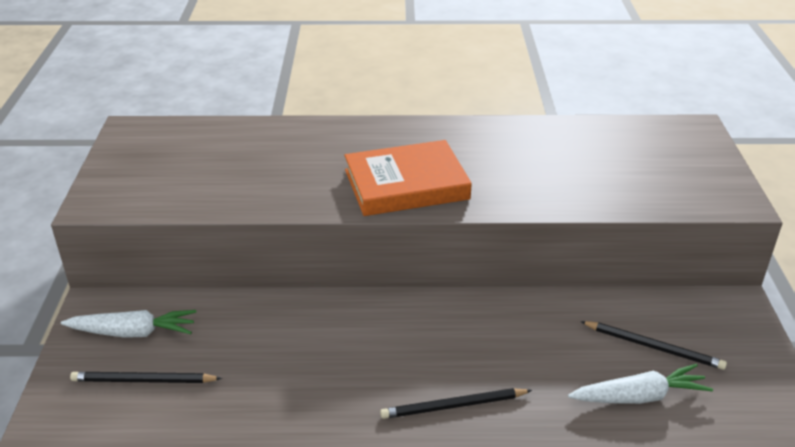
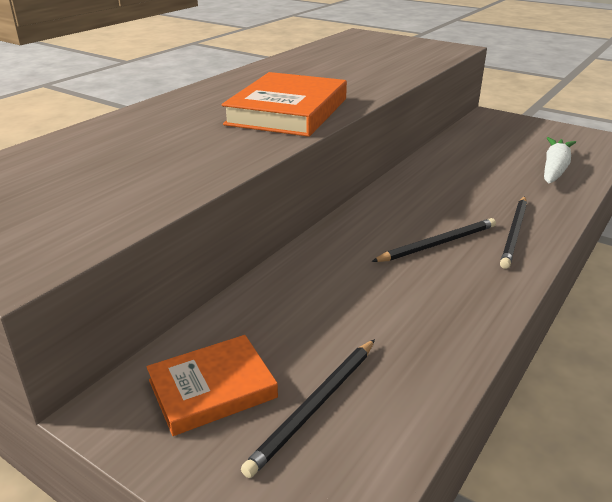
camera: 55 degrees left, 5 degrees down
(132, 332) = (212, 389): white carrot -> orange book
(654, 347) = (509, 148): black pencil -> black pencil (438, 243)

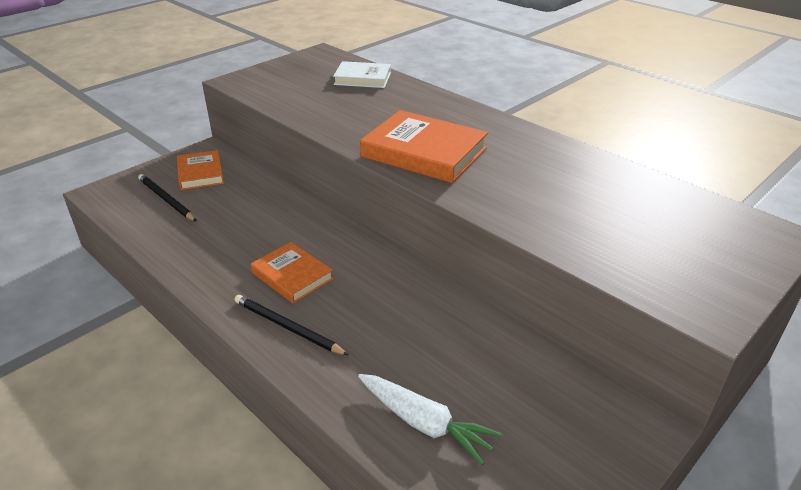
camera: 100 degrees right, 5 degrees up
(56, 157) = (362, 78): none -> white book
(438, 243) = (292, 276): black pencil -> orange book

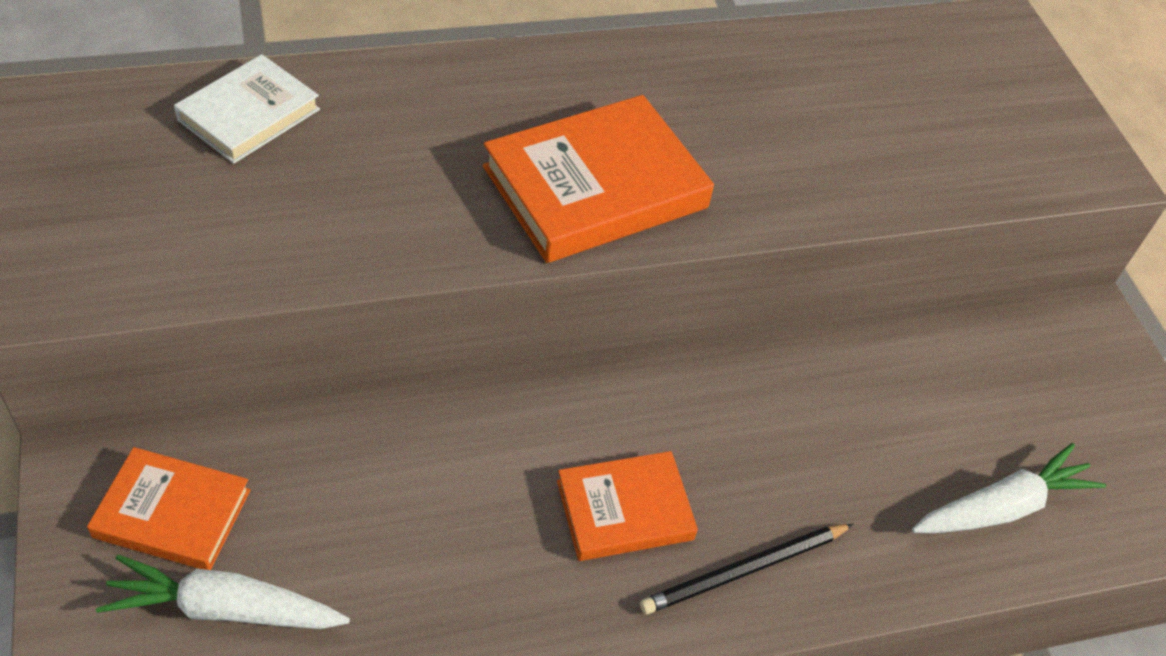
camera: 65 degrees left, 15 degrees up
(166, 199) = (226, 609): black pencil -> white carrot

